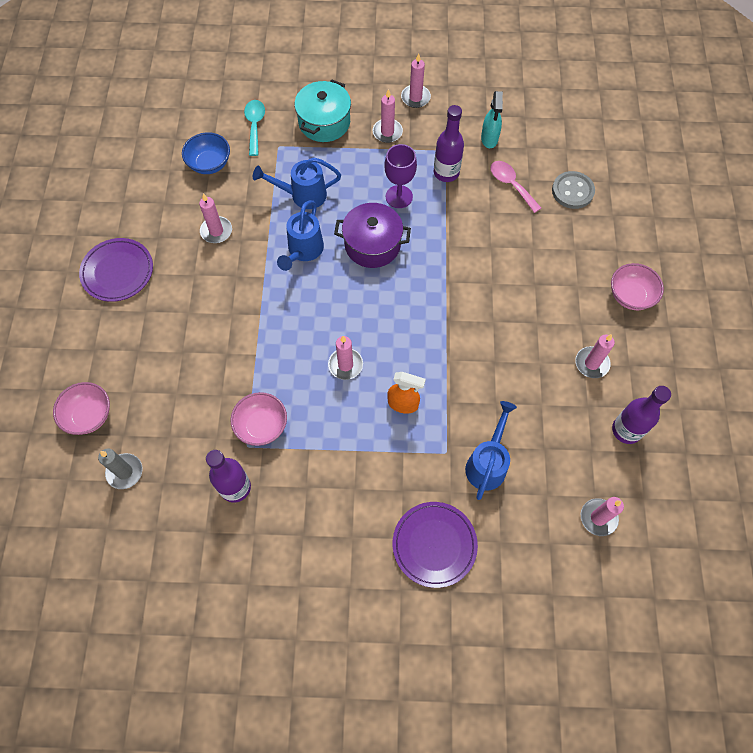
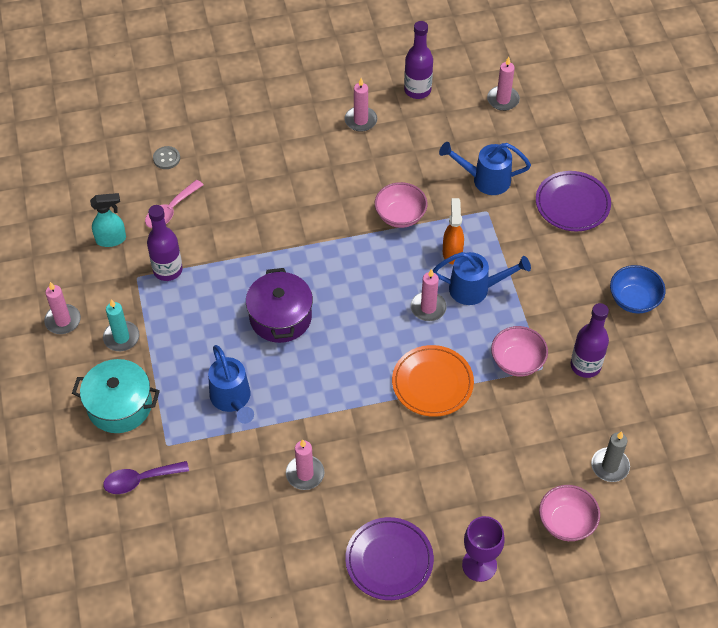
camera: 105 degrees left, 10 degrees down
(209, 164) = (210, 512): blue bowl -> blue bowl (634, 300)
(255, 125) = (140, 480): turquoise spoon -> purple spoon
(265, 346) = (432, 383): none -> orange plate
(303, 251) = (306, 379): blue watering can -> blue watering can (475, 289)
(387, 132) = (121, 337): pink candle -> turquoise candle
(399, 197) = (211, 307): purple goblet -> purple goblet (479, 565)
(572, 191) = (166, 158): grey button -> grey button, size x0.61
(630, 296) = (279, 101): pink bowl -> pink bowl (400, 216)

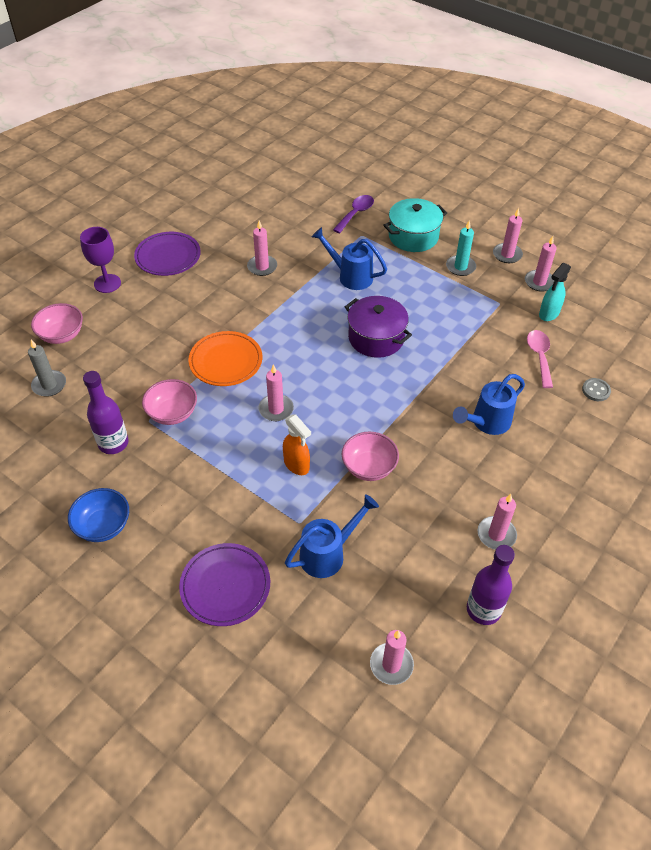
camera: 140 degrees right, 5 degrees down
(76, 273) = (539, 282): none -> pink candle
(168, 270) = (487, 319): purple bottle -> none
(475, 289) = (251, 447): blue watering can -> blue watering can (487, 422)

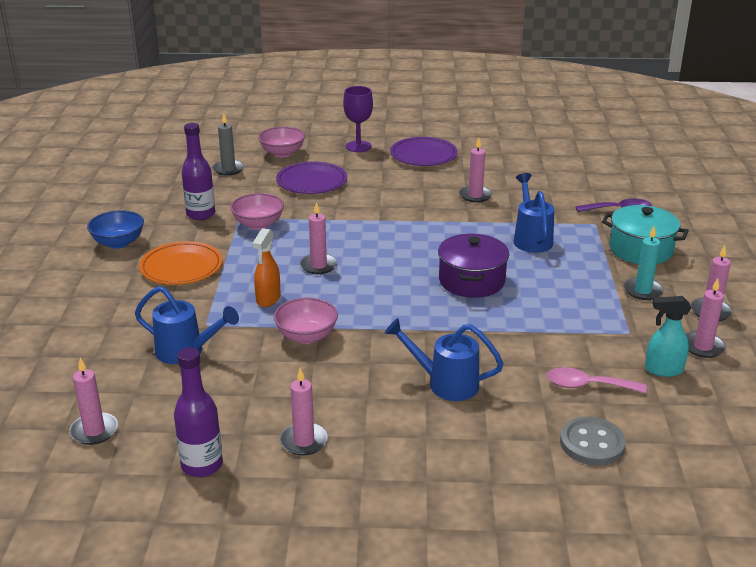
camera: 55 degrees right, 20 degrees down
(225, 586) = (107, 315): purple plate -> purple plate (311, 182)
(226, 361) = (342, 223): orange plate -> orange plate (181, 267)
(539, 356) = (587, 385): pink spoon -> pink spoon turned 135 degrees counterclockwise
(596, 390) = (592, 443): grey button -> grey button, size x1.65

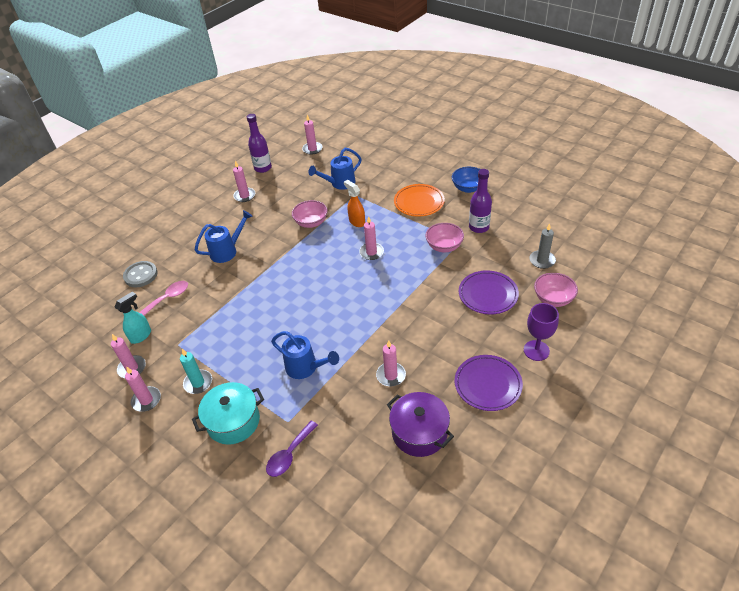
camera: 130 degrees right, 15 degrees up
(471, 281) = (292, 308): purple pot -> purple pot (419, 432)

